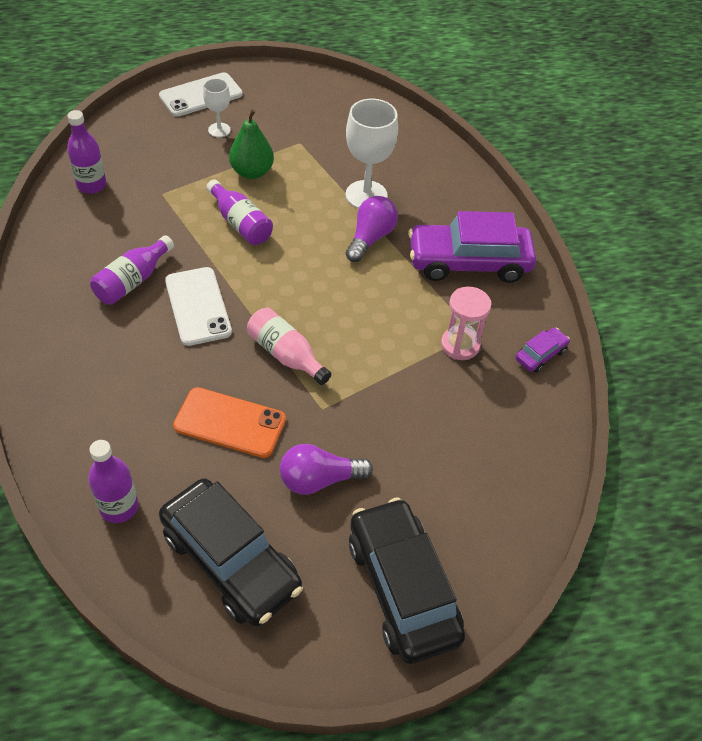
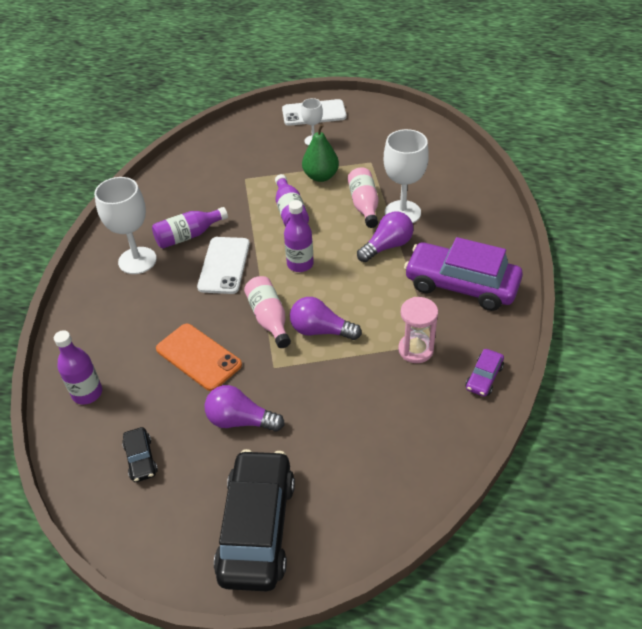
camera: 30 degrees right, 5 degrees down
(85, 328) = (137, 260): none -> white goblet
(91, 185) = (199, 162): purple bottle -> purple bottle (300, 264)
(231, 561) = (141, 459): black car -> black car, size x0.45
(320, 196) = (364, 205): none -> pink bottle
(351, 352) = (321, 330): none -> purple light bulb
(540, 355) = (484, 377): purple car -> purple car turned 135 degrees clockwise

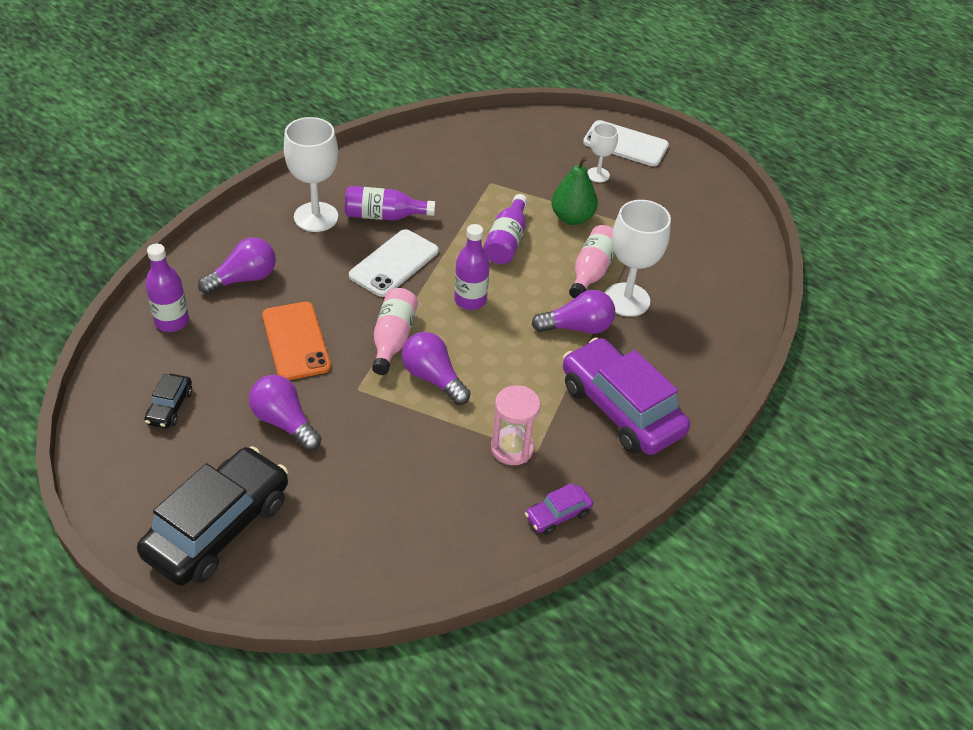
camera: 25 degrees right, 0 degrees up
(119, 332) = (243, 279): none -> purple light bulb

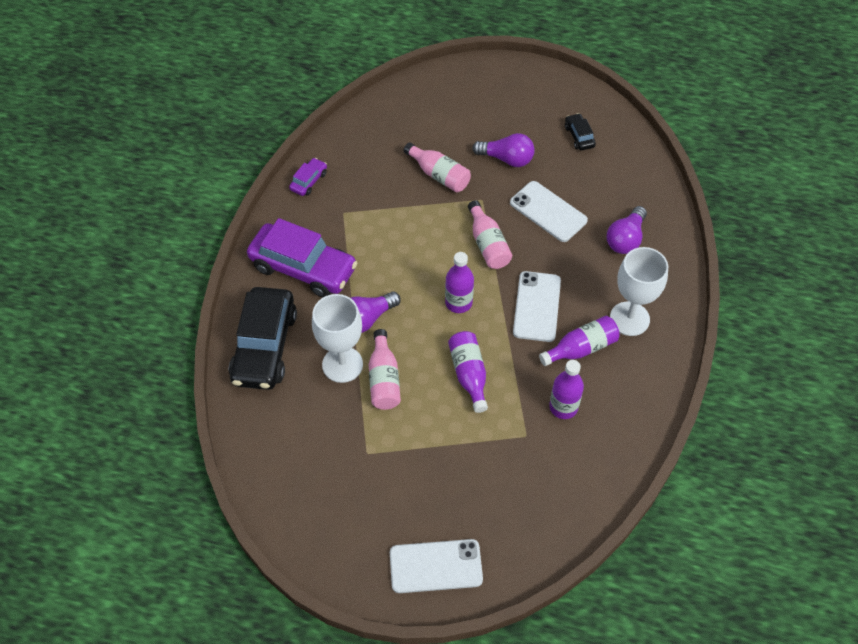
camera: 155 degrees right, 10 degrees up
(172, 321) = (636, 186): purple bottle -> purple bottle (563, 407)
(218, 527) = (489, 92): black car -> black car (264, 346)
(296, 341) = (548, 211): orange phone -> white phone
(384, 442) = (439, 175): none -> pink bottle
(433, 378) = (440, 229): purple light bulb -> none
(512, 448) = (359, 207): pink hourglass -> none
(572, 218) = (431, 431): green pear -> none
(598, 175) = (438, 502): white goblet -> none

